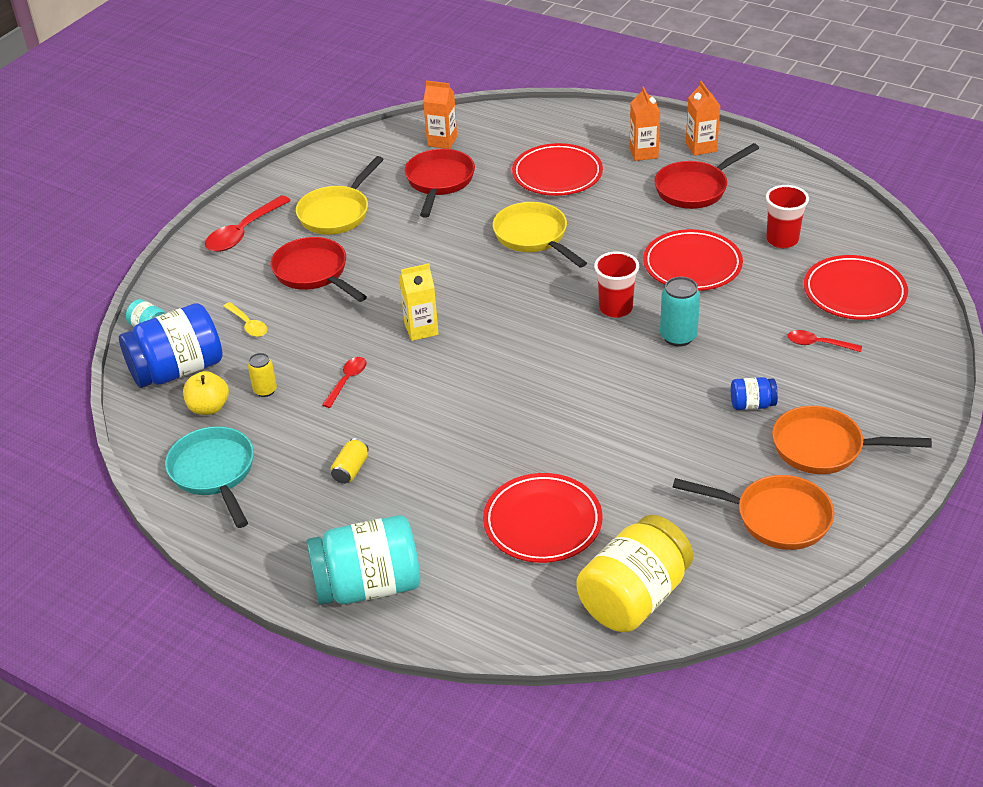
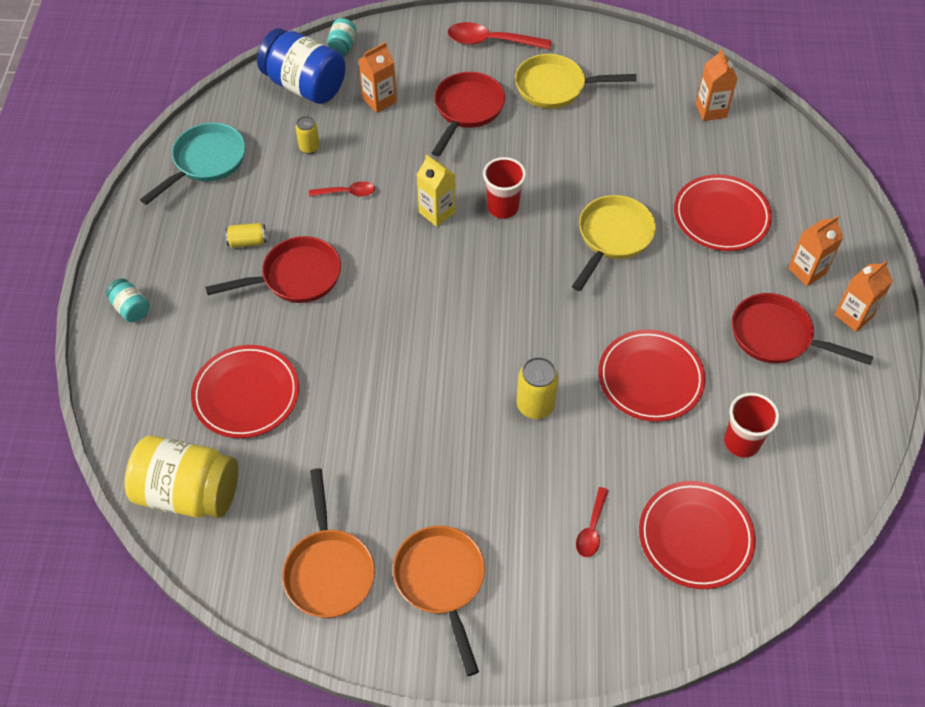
camera: 60 degrees right, 15 degrees up
(209, 407) = (273, 124): yellow apple -> none
(248, 325) = (379, 100): yellow spoon -> orange carton
(368, 586) = (131, 308): turquoise jar -> turquoise jar, size x0.46
(439, 182) = (647, 135): red pan -> red pan (295, 277)
(615, 308) = (547, 341): red cup -> red cup (502, 207)
(678, 337) = (535, 405): turquoise can -> yellow can
(752, 404) = (471, 500): blue jar -> none
(818, 344) = (592, 529): red spoon -> red spoon turned 150 degrees counterclockwise

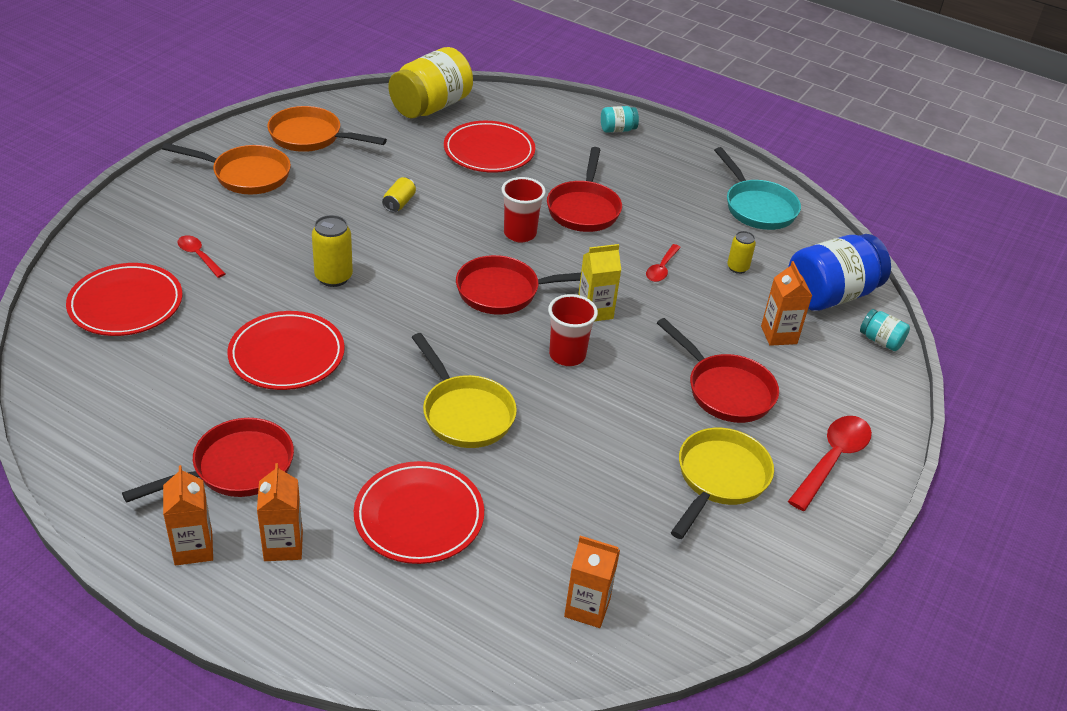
camera: 115 degrees right, 15 degrees down
(247, 242) = (644, 199): yellow can -> yellow can (399, 203)
(458, 279) = (504, 292): none -> red pan
(741, 442) = (165, 376): red cup -> red cup (520, 234)

